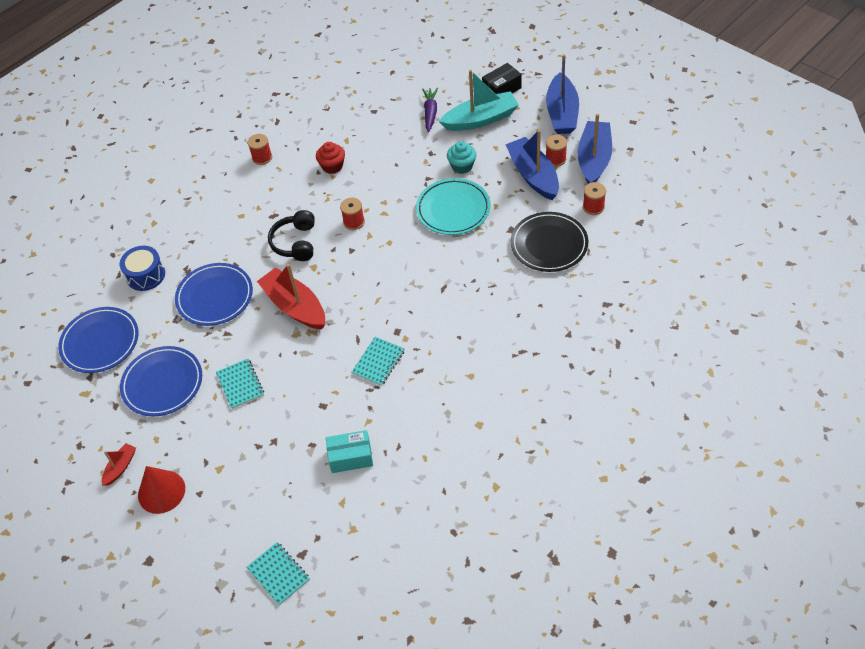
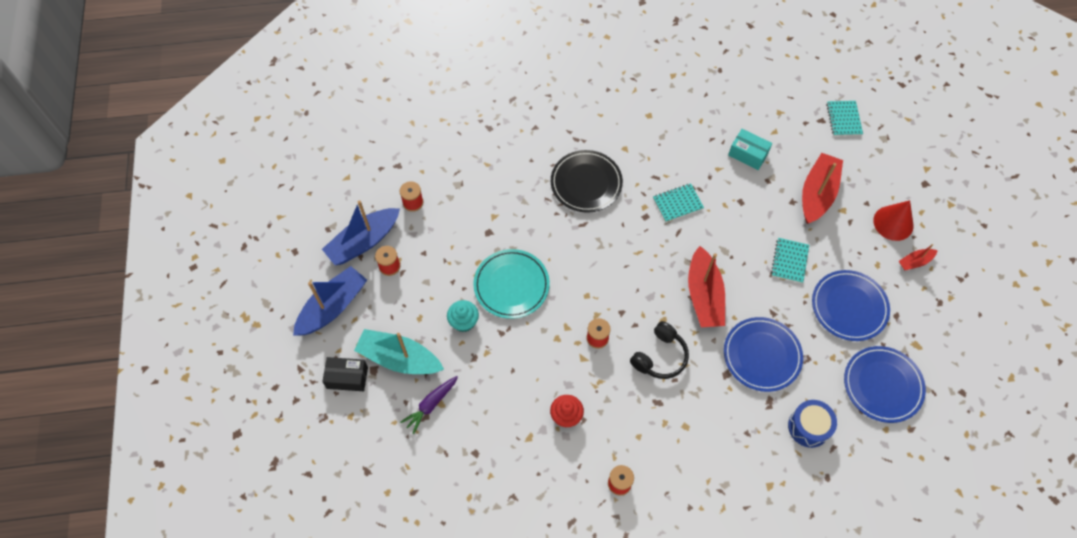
camera: 145 degrees left, 10 degrees up
(254, 467) = (817, 193): none -> red boat
(533, 175) = (422, 266): blue boat -> none
(549, 244) = (476, 199): black plate -> black plate (586, 183)

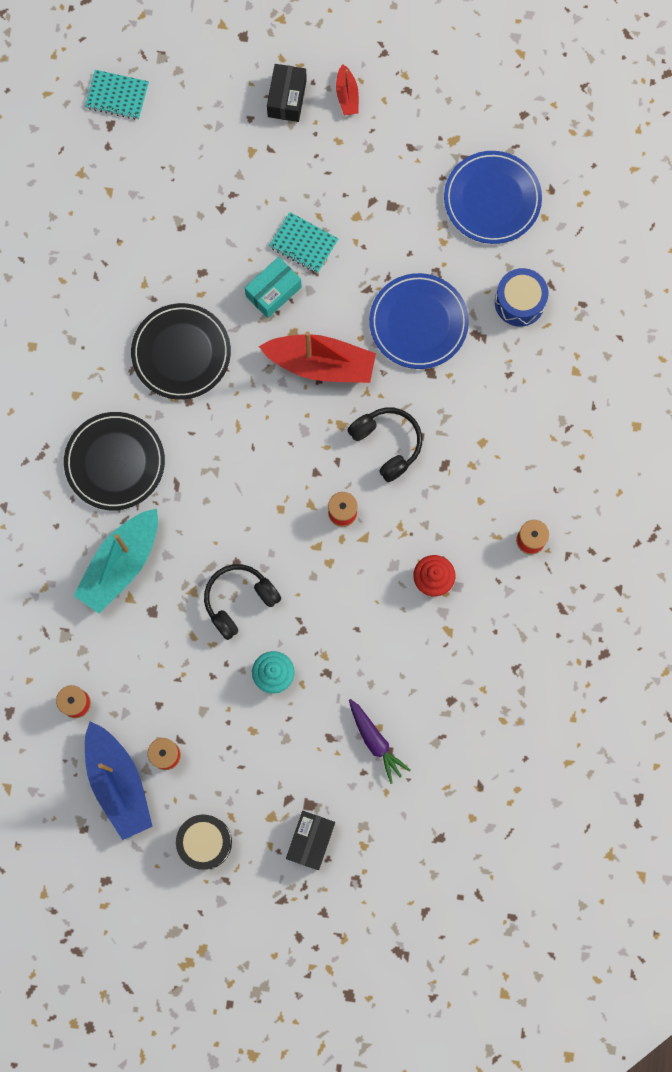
camera: 75 degrees left, 15 degrees up
(333, 307) = (205, 842): blue boat -> black drum
(399, 358) = (302, 768): turquoise boat -> turquoise boat (120, 564)
(511, 285) = (239, 601): turquoise plate -> black headphones
(678, 203) = (181, 353): turquoise notebook -> black plate
(748, 154) = (134, 238): turquoise box -> turquoise box (273, 291)
(817, 193) = (218, 173): red boat -> none
(849, 307) = (384, 197): blue plate -> none
(893, 223) = (287, 98): red cone -> black box

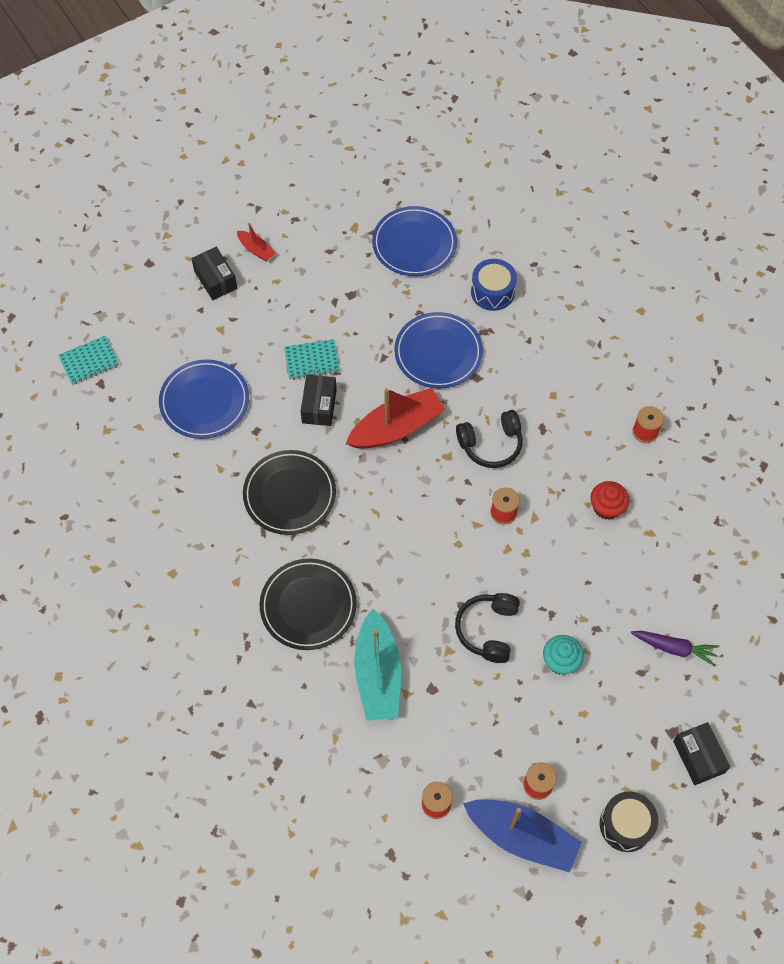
camera: 40 degrees left, 15 degrees down
(182, 211) = (204, 401): none -> blue plate
(273, 291) = (319, 406): turquoise box -> black box
(387, 444) = (491, 444): black headphones -> black headphones turned 150 degrees clockwise

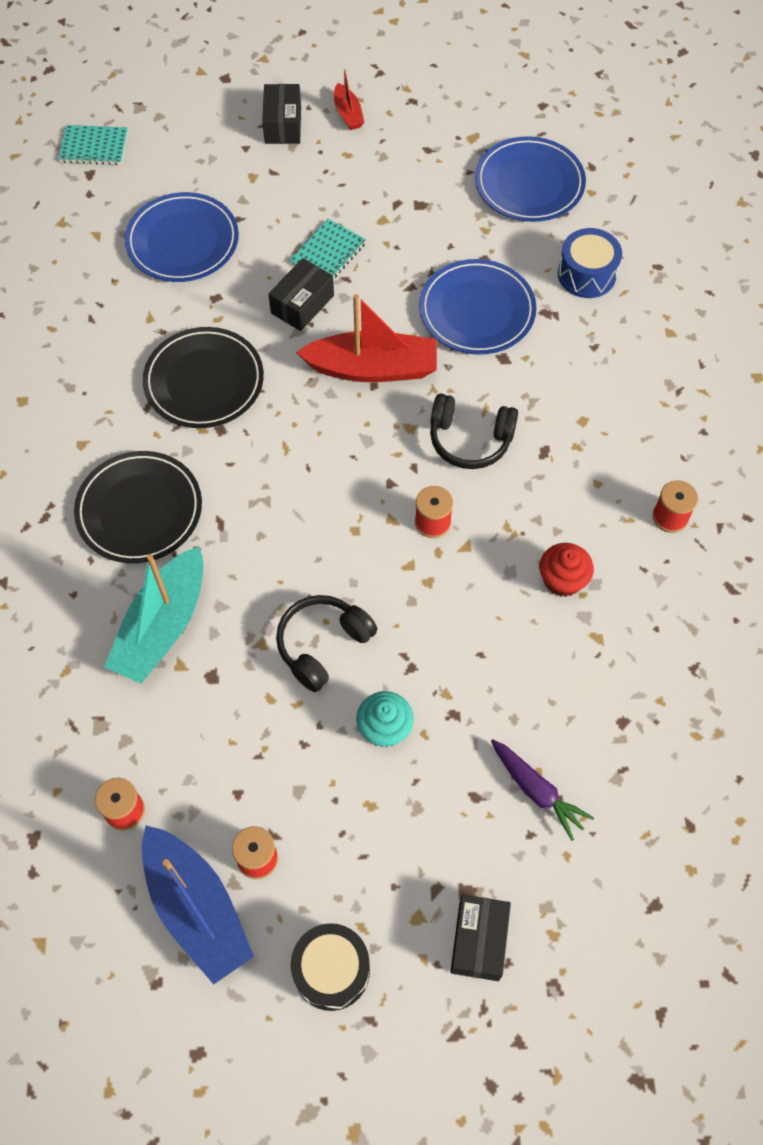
camera: 30 degrees right, 0 degrees up
(312, 361) = (328, 253): turquoise notebook -> turquoise notebook turned 75 degrees counterclockwise

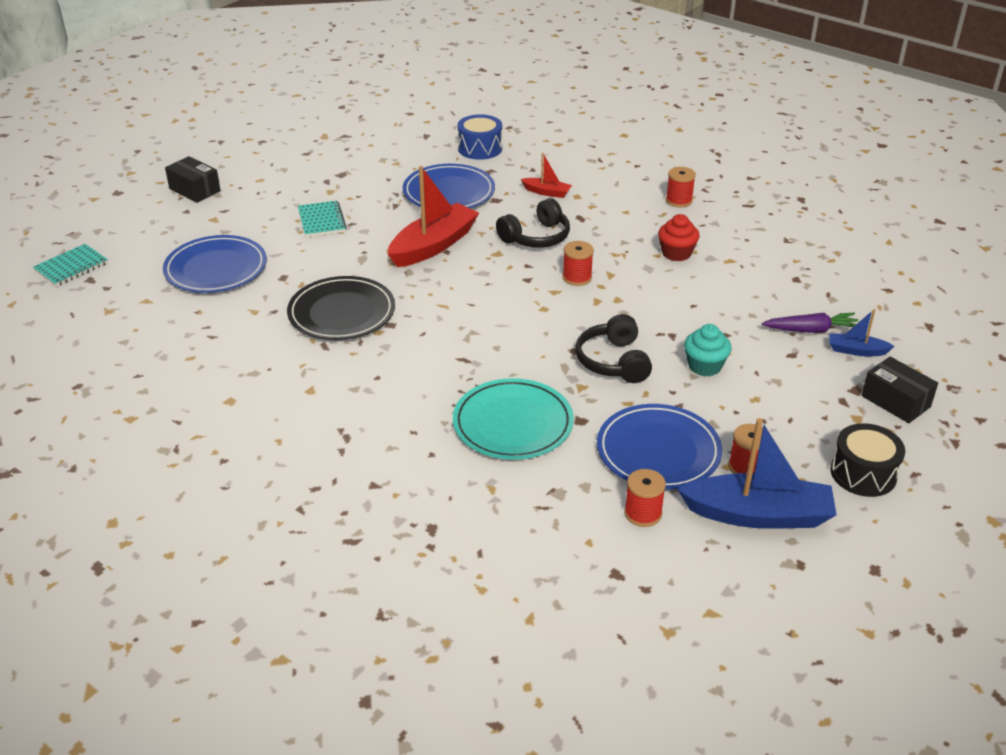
camera: 50 degrees left, 25 degrees down
(139, 510) = (404, 389): black plate -> none
(162, 626) = (513, 424): turquoise boat -> turquoise plate
(302, 304) = (344, 247): black box -> none
(348, 114) = (230, 165): red boat -> red boat (547, 192)
(529, 184) = (388, 135): blue plate -> blue plate (658, 451)
(538, 855) = (856, 350): none -> blue boat

